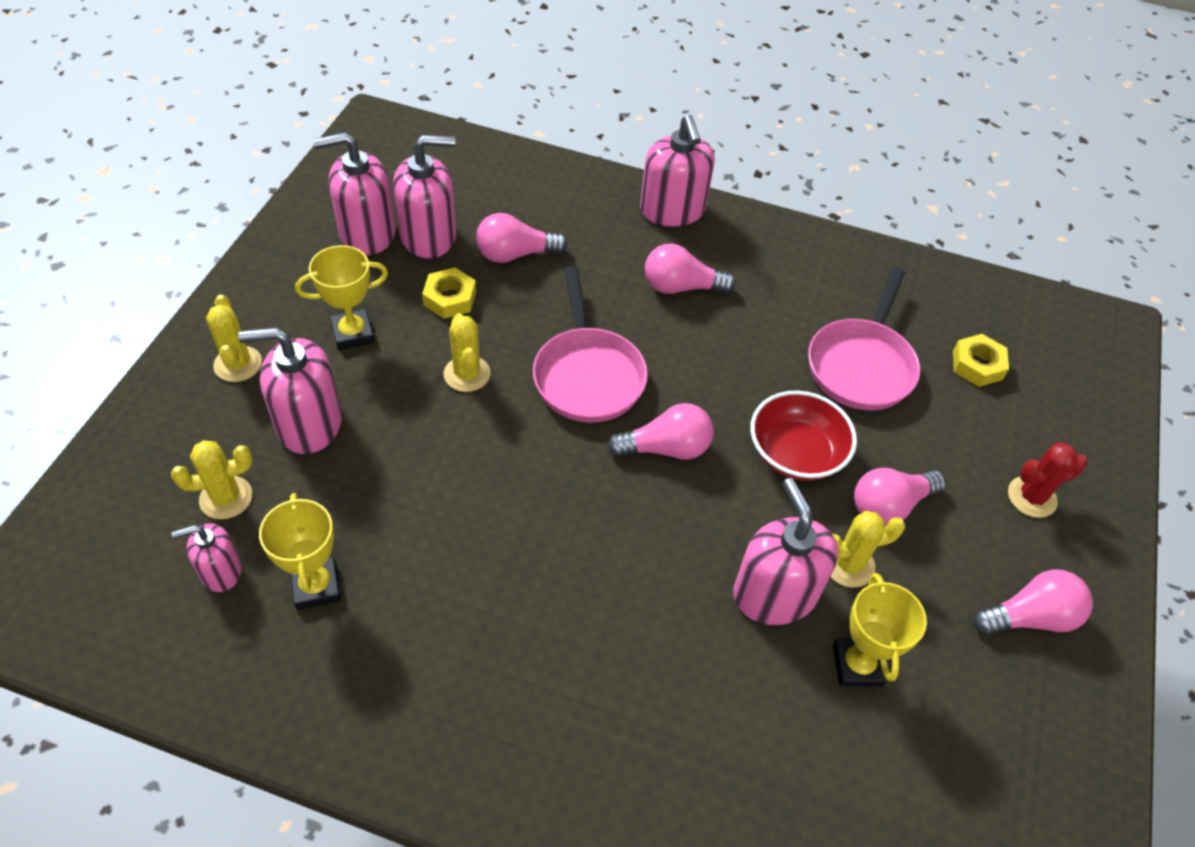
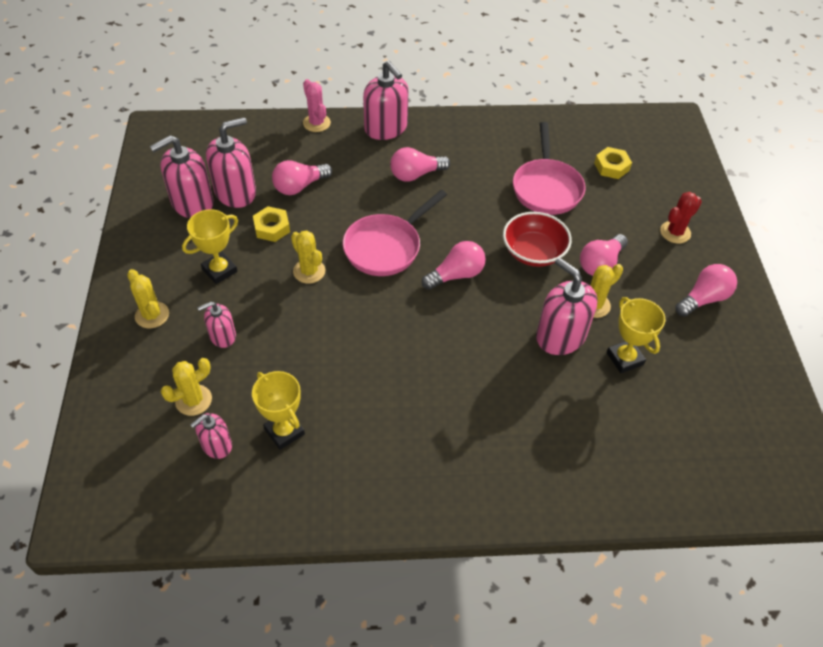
camera: 20 degrees left, 0 degrees up
(309, 423) = (222, 336): pink soap dispenser -> pink soap dispenser, size x0.57
(582, 176) = (316, 123): none -> pink cactus
(587, 375) = (386, 247): pink pan -> pink pan turned 75 degrees clockwise

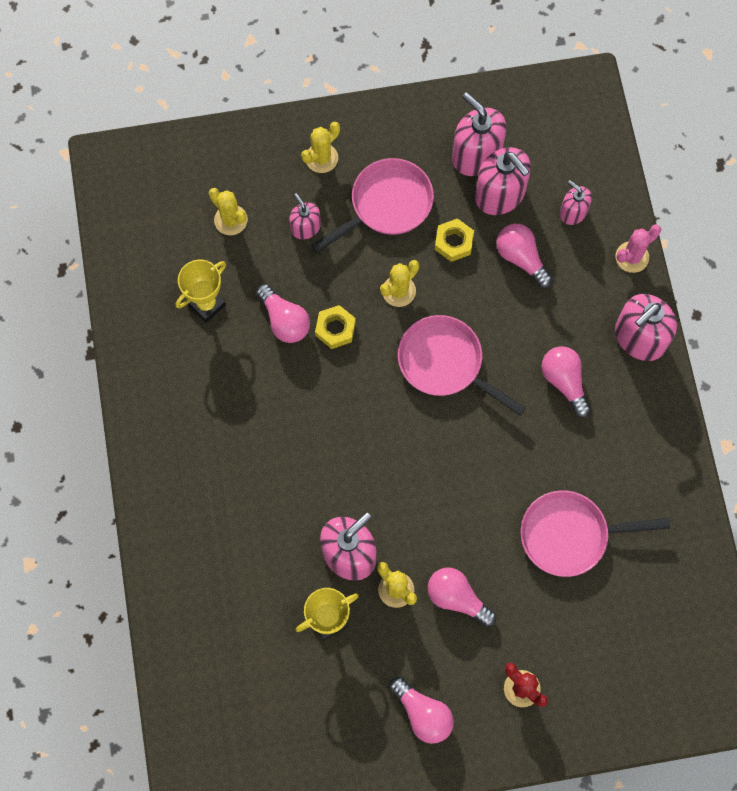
camera: 85 degrees right, 20 degrees up
(216, 445) = (187, 251): pink soap dispenser -> pink soap dispenser (573, 212)
(219, 270) = (386, 205): yellow trophy -> pink pan
(456, 275) = (416, 441): pink light bulb -> pink light bulb (284, 321)
(533, 252) = (463, 522): red bowl -> none
(611, 167) = (623, 615): yellow nut -> yellow nut (335, 329)

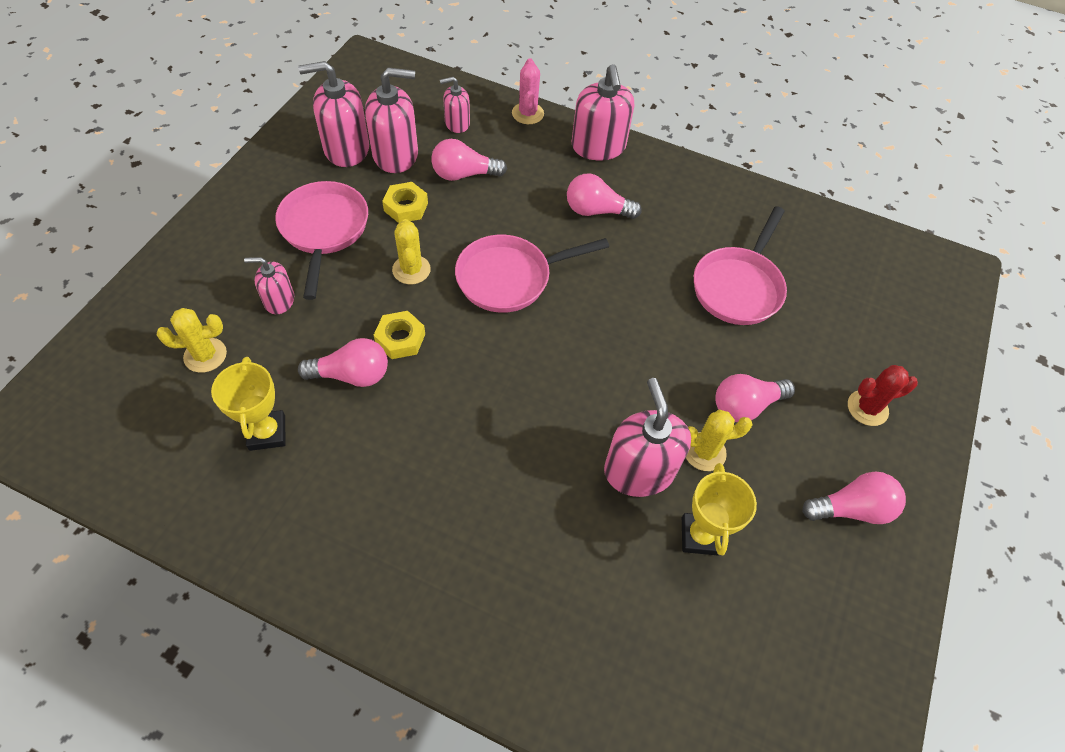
camera: 60 degrees left, 15 degrees down
(321, 158) = (229, 248): yellow cactus -> none

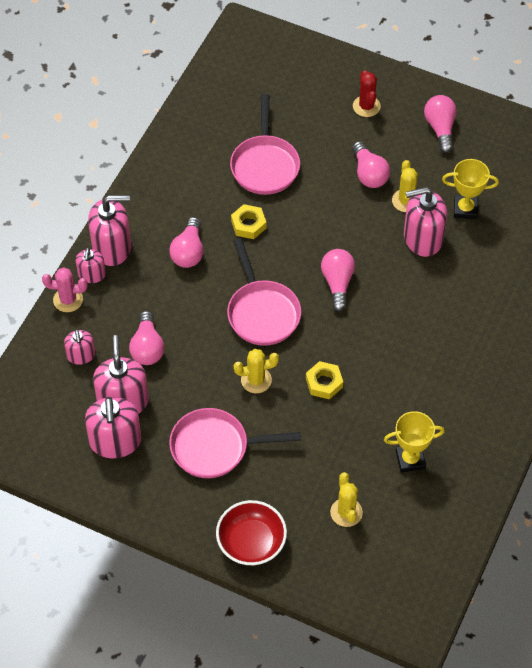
camera: 85 degrees left, 0 degrees up
(190, 260) = (251, 542): none -> red bowl
(279, 300) = (291, 470): pink soap dispenser -> pink soap dispenser (91, 274)
(352, 375) = (358, 411): pink light bulb -> pink light bulb (337, 283)
(406, 207) = (187, 389): yellow nut -> yellow nut (248, 225)
(738, 287) = (265, 165): pink pan -> pink pan turned 60 degrees clockwise

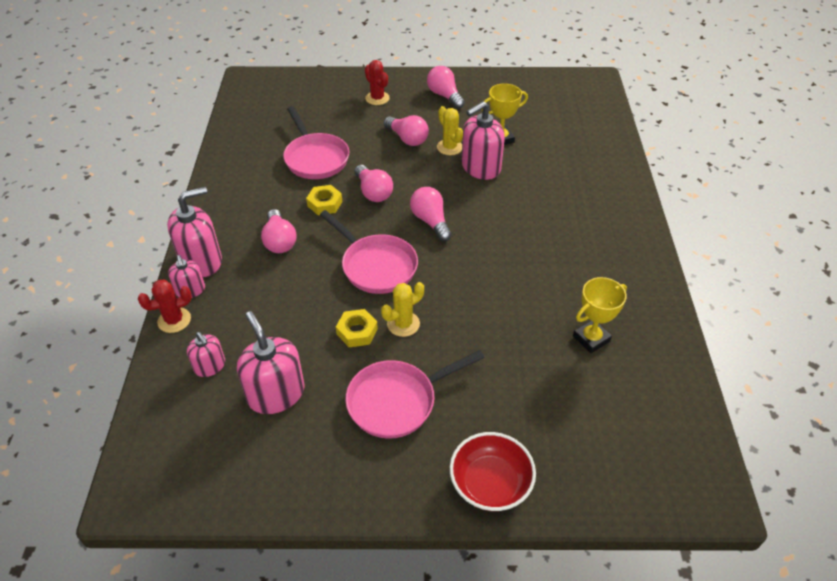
camera: 25 degrees left, 10 degrees down
(68, 300) = (174, 320): pink cactus -> red cactus
(115, 441) = (286, 437): pink soap dispenser -> none
(147, 347) = (278, 334): pink light bulb -> pink light bulb (373, 192)
(324, 383) = (469, 303): yellow nut -> yellow nut (357, 332)
(346, 512) = (566, 411): yellow cactus -> none

